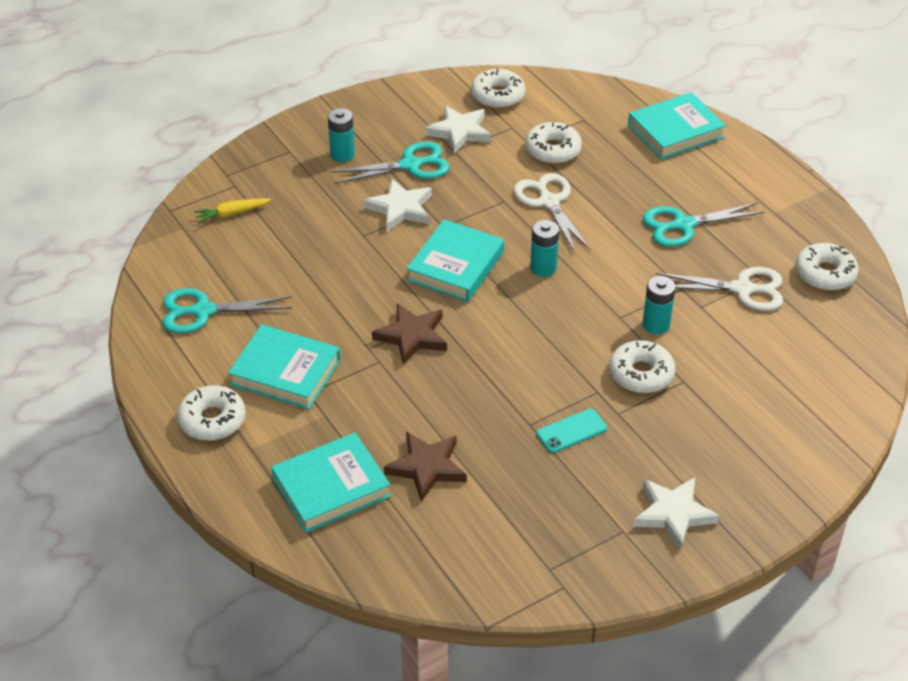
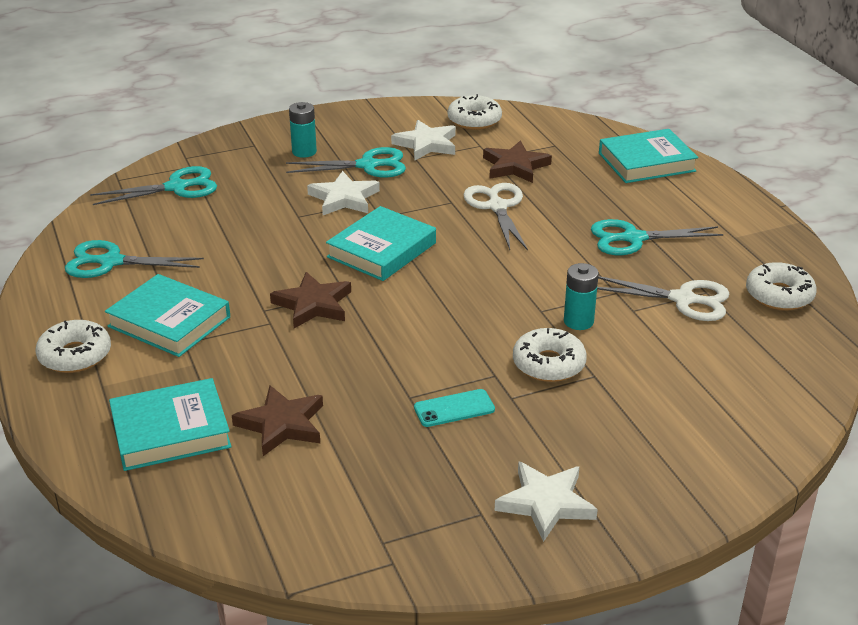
camera: 10 degrees right, 10 degrees down
(232, 214) = (176, 187): yellow carrot -> turquoise scissors
(543, 268) = (472, 260): turquoise battery -> none
(553, 150) = (515, 166): white donut -> brown star

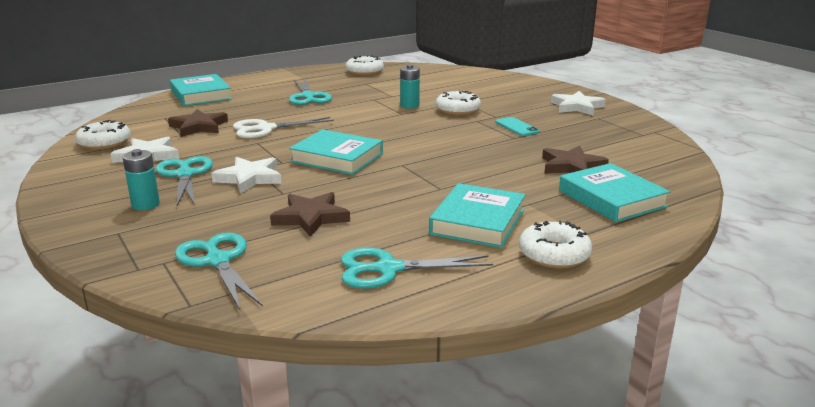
camera: 100 degrees left, 10 degrees down
(111, 262) = (388, 269): turquoise scissors -> turquoise scissors turned 90 degrees clockwise
(313, 305) = (425, 172): brown star -> brown star (311, 217)
(682, 299) = (376, 87): white scissors -> none

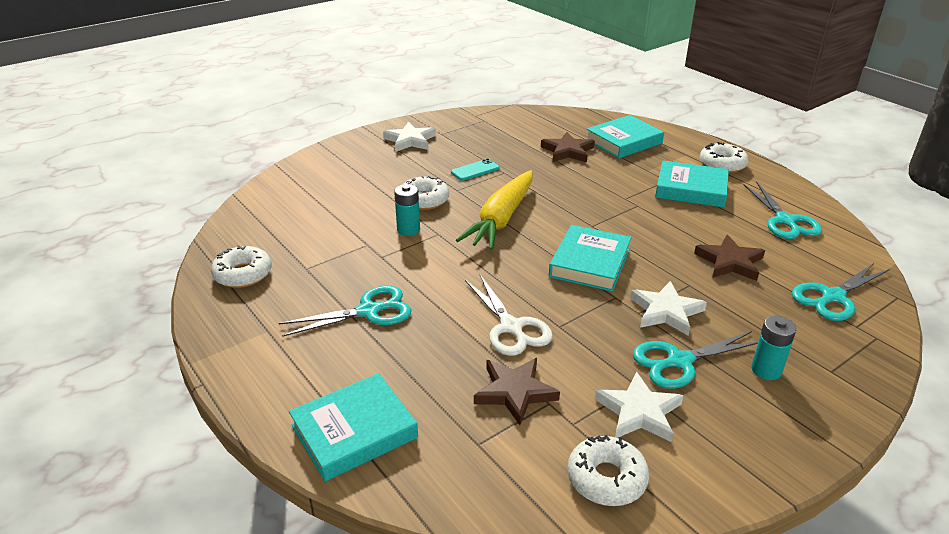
camera: 95 degrees left, 10 degrees up
(420, 132) = (501, 219): none -> yellow carrot

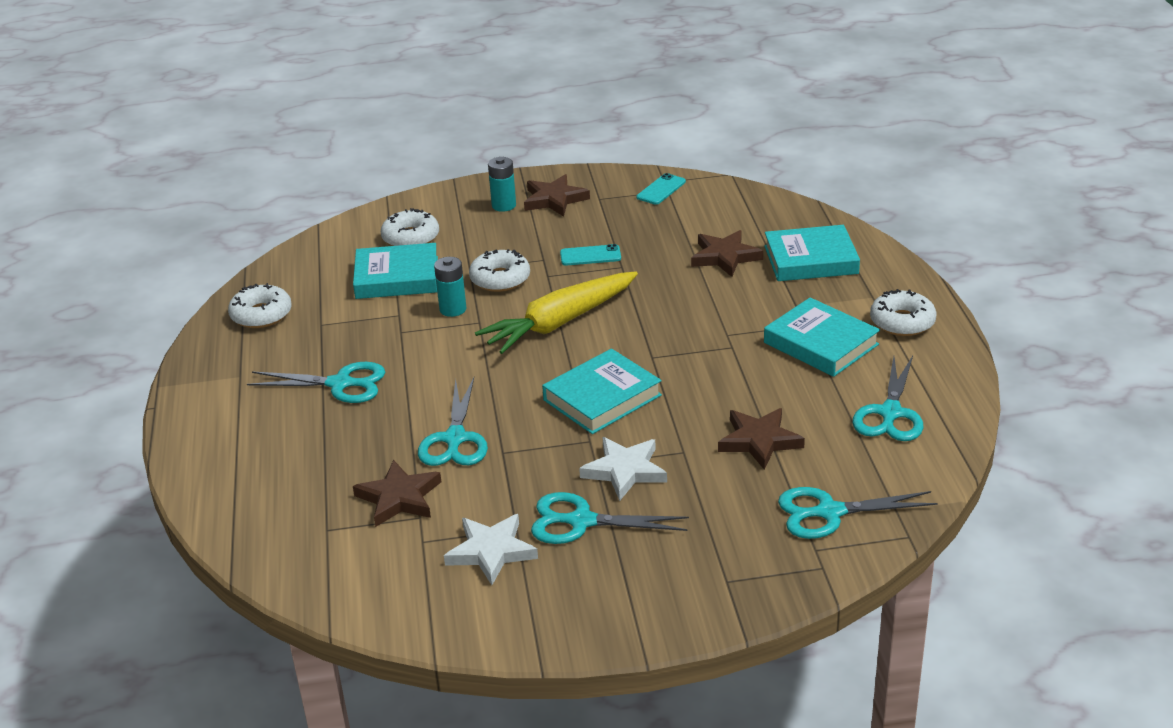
camera: 30 degrees right, 0 degrees up
(354, 431) = (238, 485): turquoise book -> turquoise book (397, 277)
(410, 140) = (554, 199): white star -> brown star
(479, 120) = (661, 189): none -> turquoise phone
(511, 327) = (455, 439): white scissors -> turquoise scissors
(606, 478) = (404, 593): white donut -> white donut (411, 238)
(766, 370) = (659, 557): turquoise battery -> turquoise battery (504, 205)

